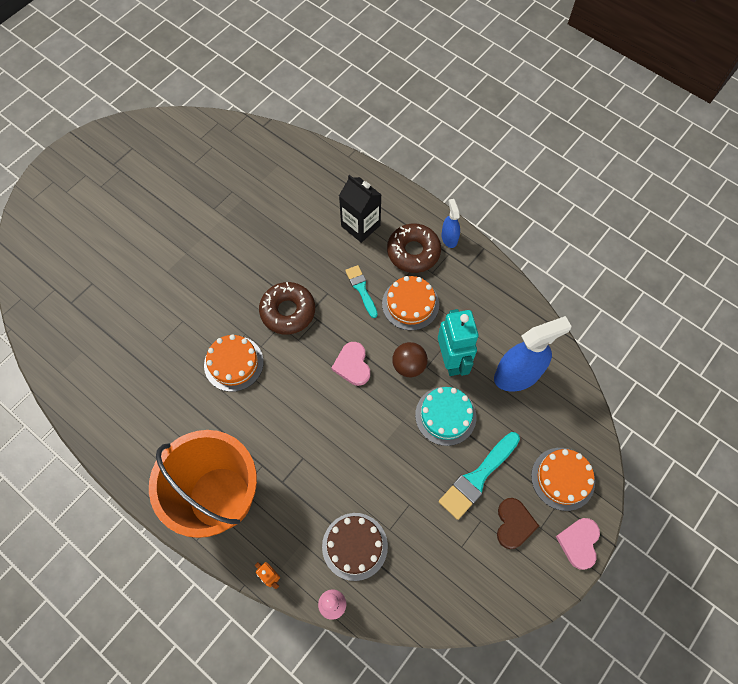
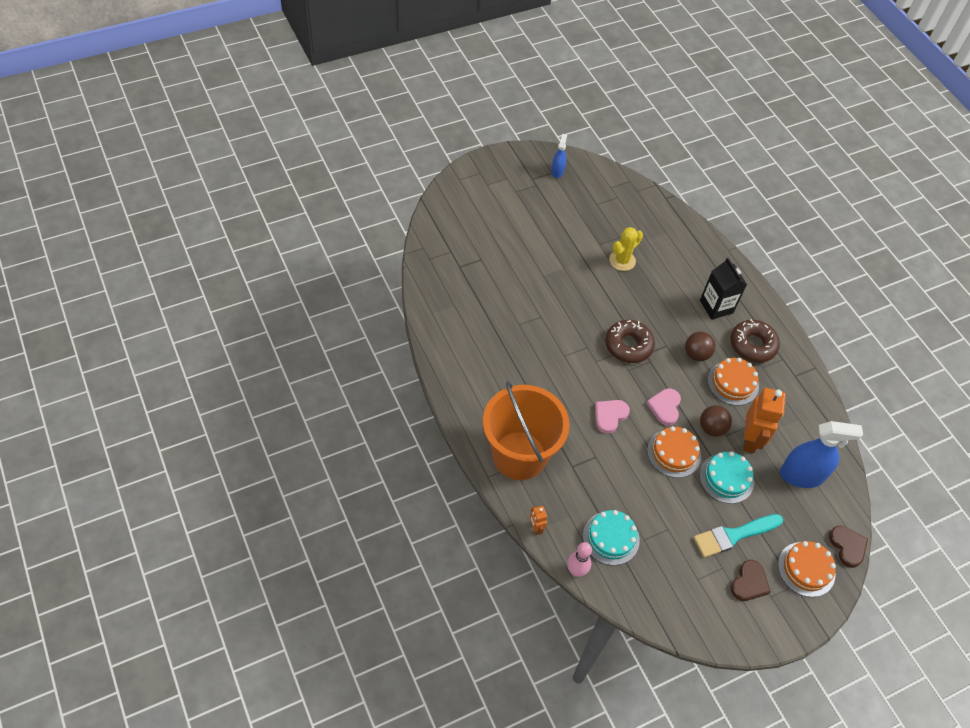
camera: 20 degrees right, 10 degrees down
(233, 363) = (569, 364): orange cake -> orange cake (674, 453)
(244, 217) = (622, 260): none -> yellow cactus
(354, 546) = (611, 538): brown cake -> turquoise cake
(361, 289) = (696, 354): turquoise brush -> brown ball
(449, 238) = (788, 347): blue spray bottle -> blue spray bottle (557, 171)
(452, 360) = (750, 440): turquoise robot -> orange robot
(579, 543) = (798, 622): pink heart -> pink heart (610, 416)
(592, 432) = (847, 546): none -> brown heart

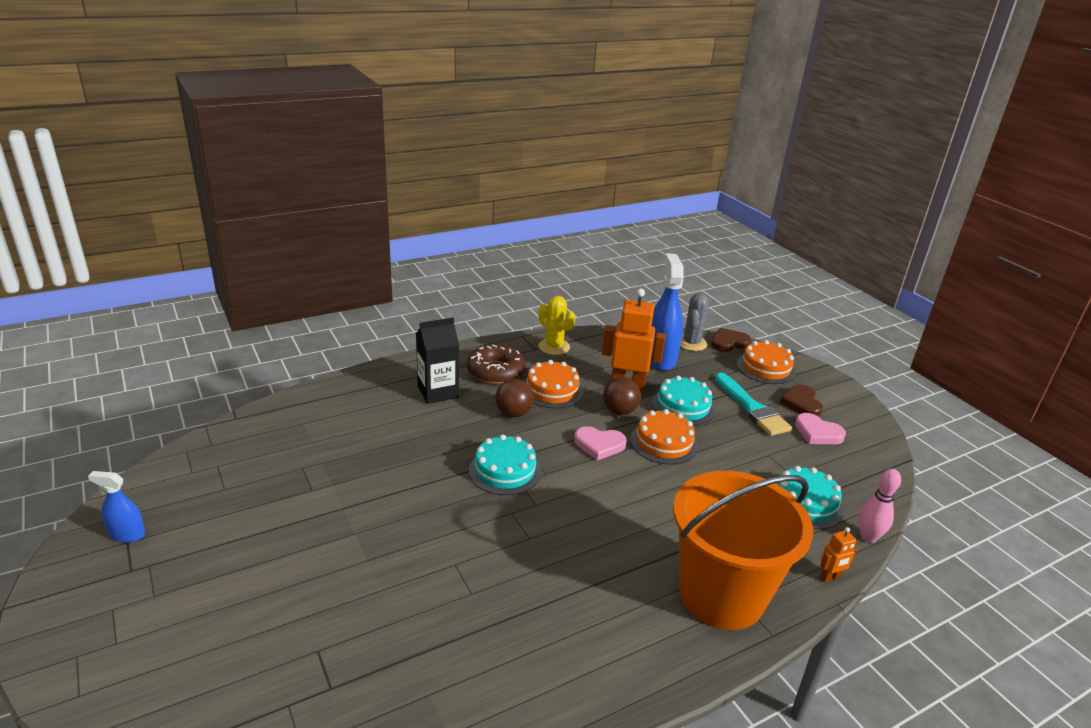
camera: 90 degrees left, 25 degrees down
(610, 416) = (625, 494): pink heart -> pink heart (817, 433)
(622, 260) = (349, 468): yellow cactus -> yellow cactus (554, 347)
(628, 345) = (505, 470): brown donut -> turquoise cake
(749, 583) = (801, 403): brown heart -> brown heart turned 120 degrees counterclockwise
(837, 510) = (691, 343): none -> grey cactus

